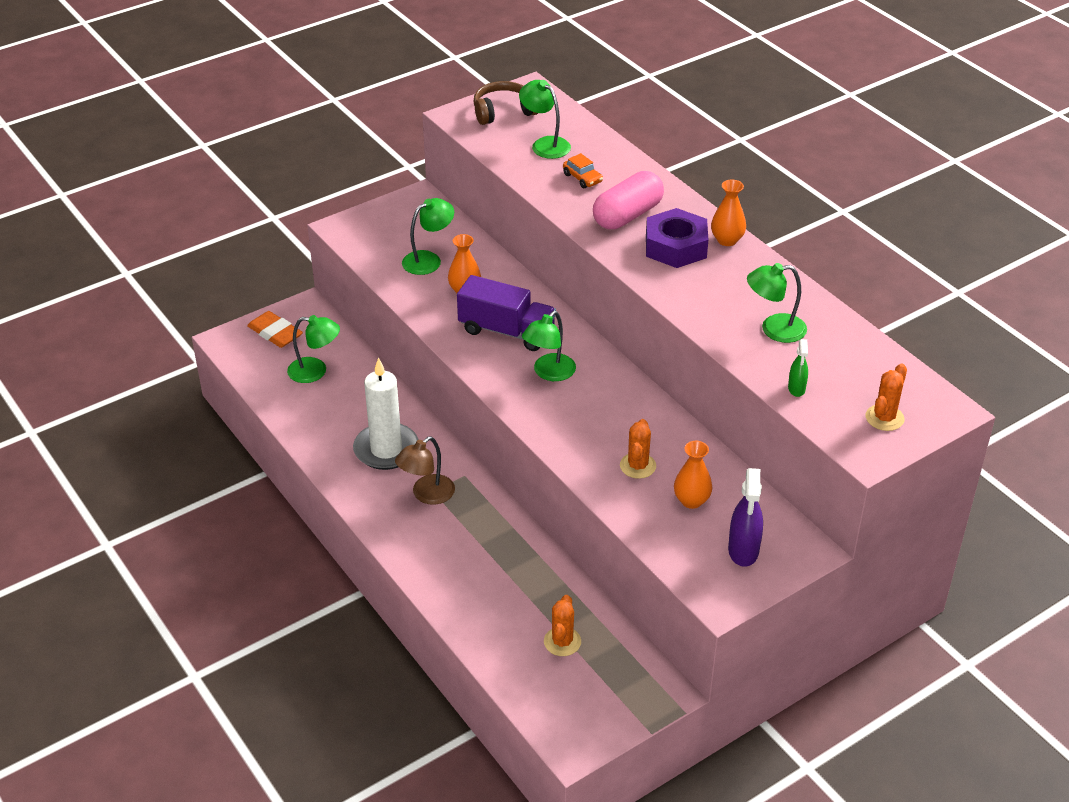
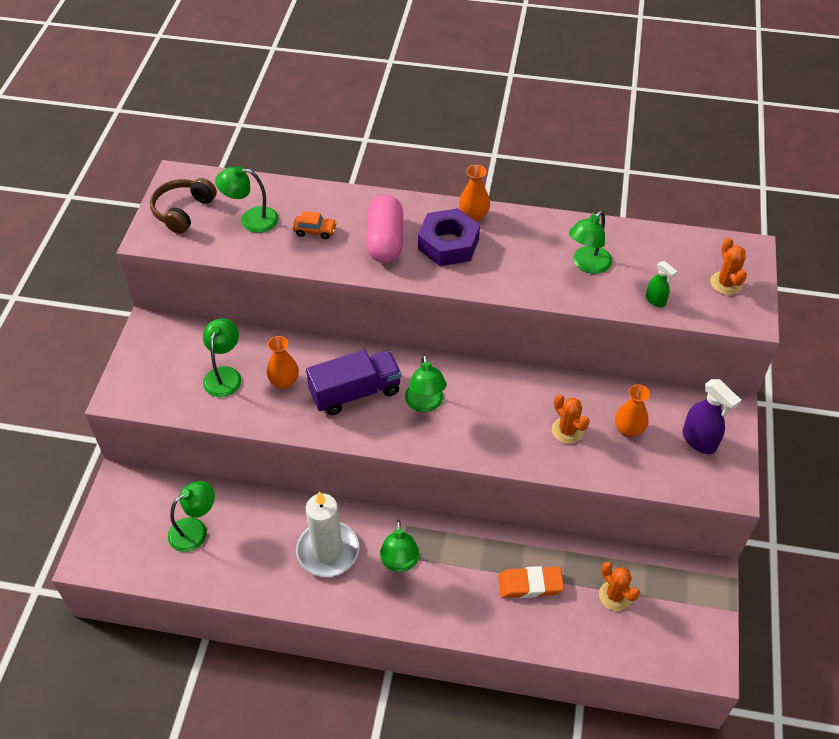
camera: 45 degrees left, 10 degrees up
(275, 333) = (121, 522): orange eraser -> orange eraser (530, 584)
(427, 495) = (399, 563): brown lamp -> green lamp

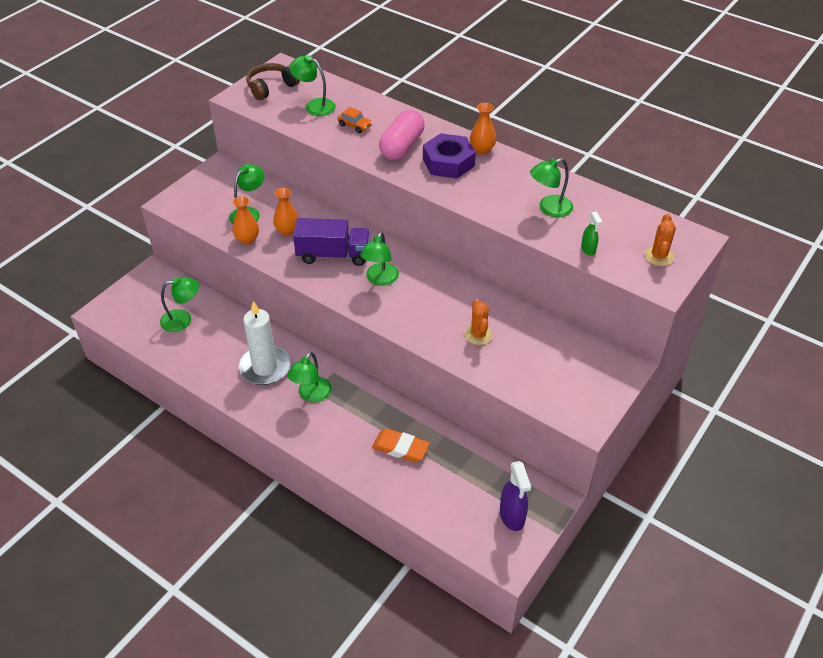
camera: 25 degrees right, 5 degrees down
(615, 595) = (463, 482): orange cactus -> none
(628, 429) = (529, 351): orange vase -> orange vase (247, 239)
(699, 441) = (583, 379): purple spray bottle -> purple spray bottle (512, 516)

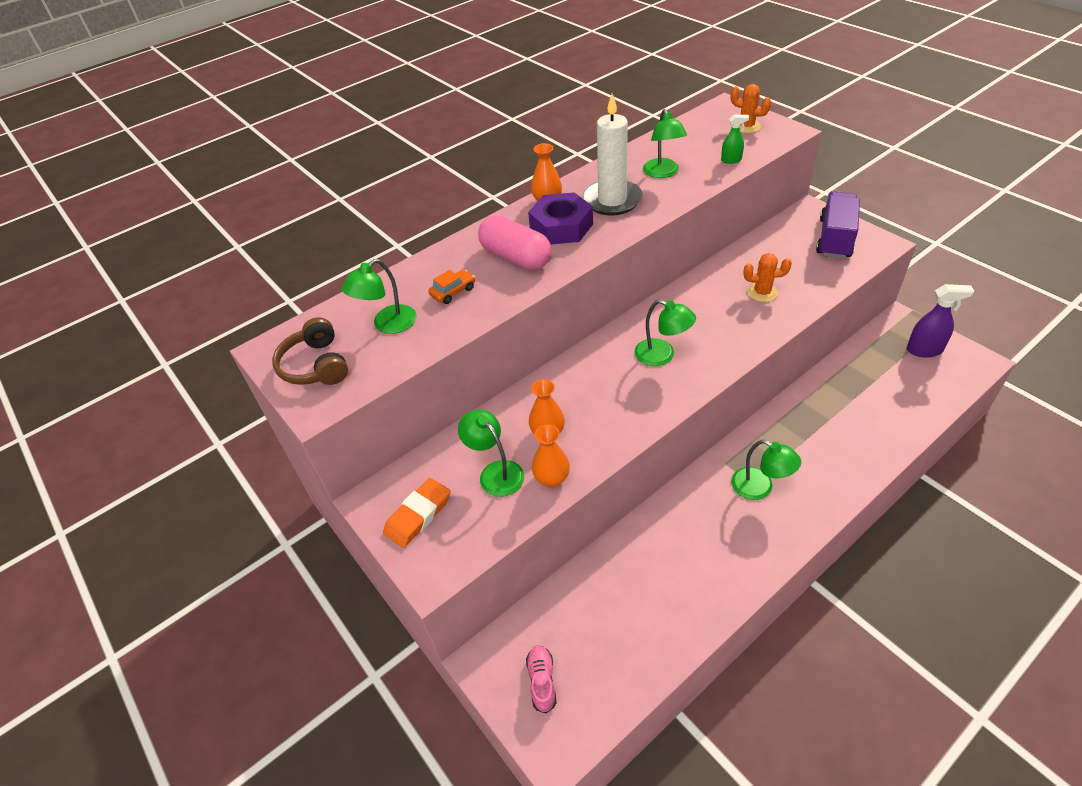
camera: 70 degrees left, 0 degrees up
(143, 299) = (542, 681): none -> pink shoe
(183, 319) = (600, 626): green lamp -> none
(265, 367) = (709, 532): white candle -> white candle (612, 200)
(333, 255) = (608, 392): purple truck -> purple truck (835, 238)
(400, 448) = (841, 418): orange eraser -> orange eraser (418, 515)

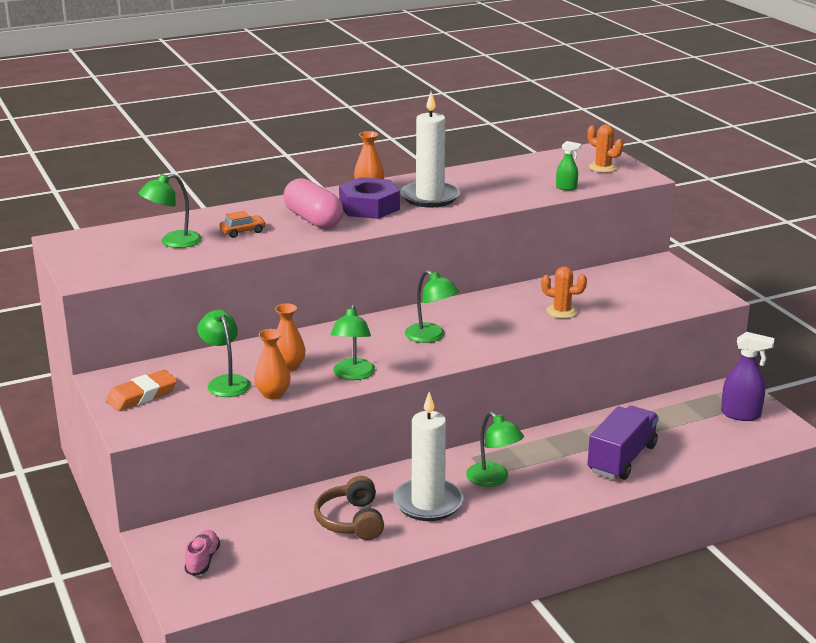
camera: 10 degrees right, 20 degrees down
(316, 365) = (98, 255): brown headphones -> brown headphones (351, 521)
(663, 173) = (493, 187): green lamp -> green lamp (353, 375)
(717, 536) = (428, 503): none -> white candle
(835, 238) = (668, 286): purple truck -> purple truck (622, 459)

